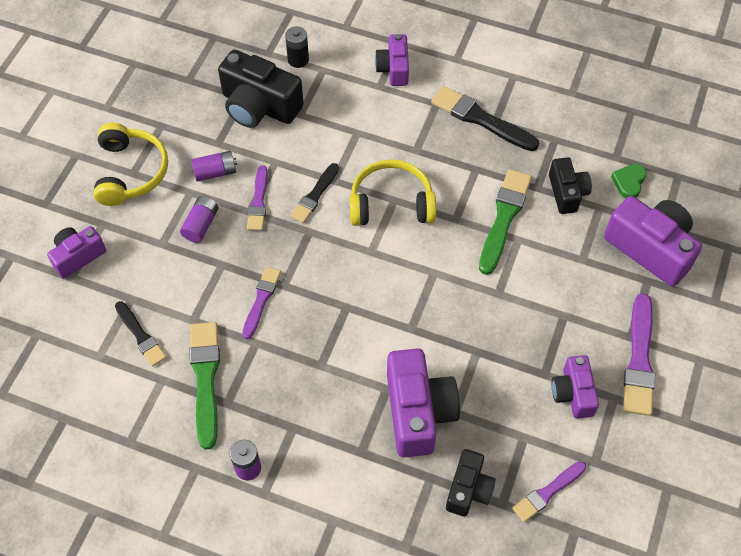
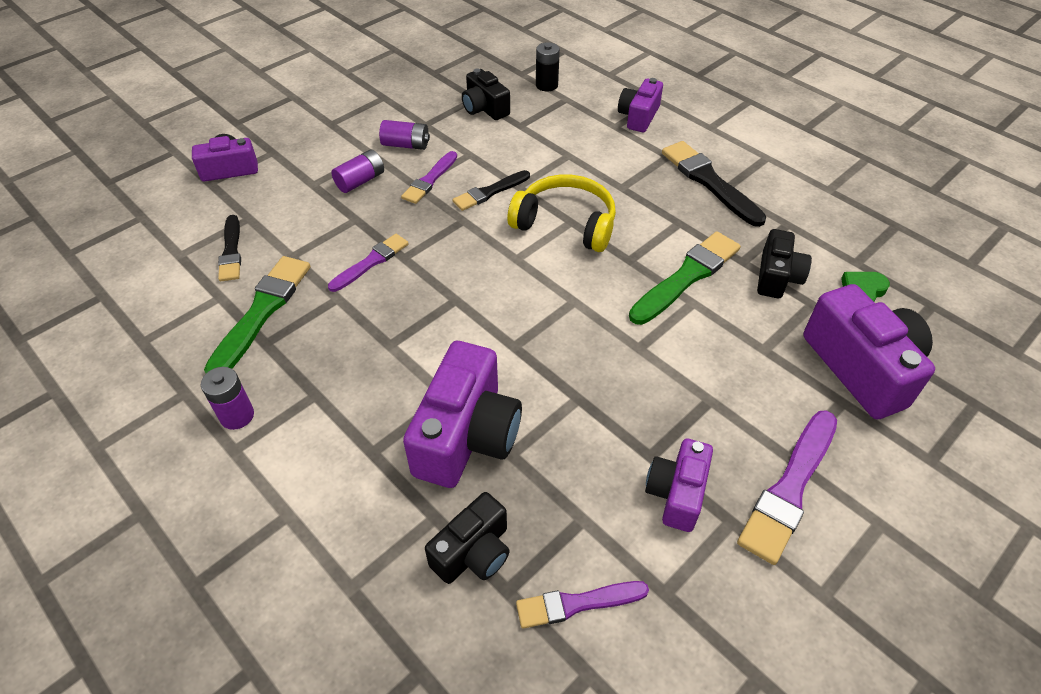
camera: 25 degrees right, 10 degrees down
(130, 172) = (329, 122): yellow headphones -> none
(259, 106) = (484, 108): black camera -> black camera, size x0.59

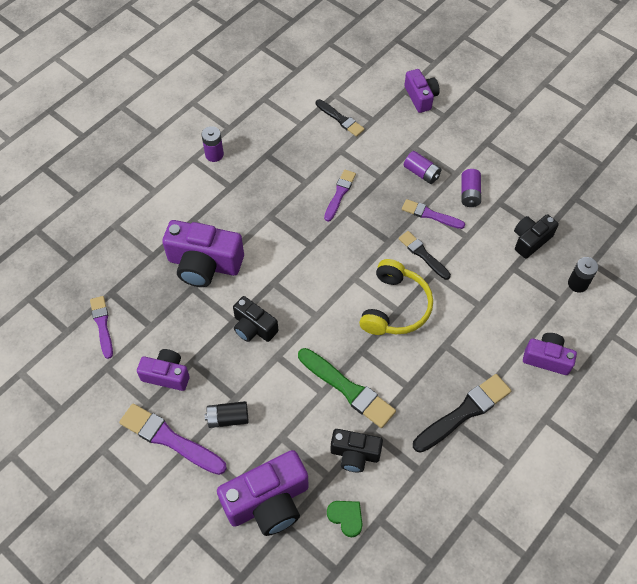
camera: 85 degrees right, 10 degrees up
(231, 251) = (340, 119): black brush -> black brush turned 120 degrees counterclockwise
(261, 312) = (290, 147): green brush -> none
(371, 262) = (339, 194): purple brush -> purple brush turned 105 degrees counterclockwise
(473, 552) = (132, 275): black camera -> black camera (253, 327)
(744, 410) = (228, 418): none -> black battery

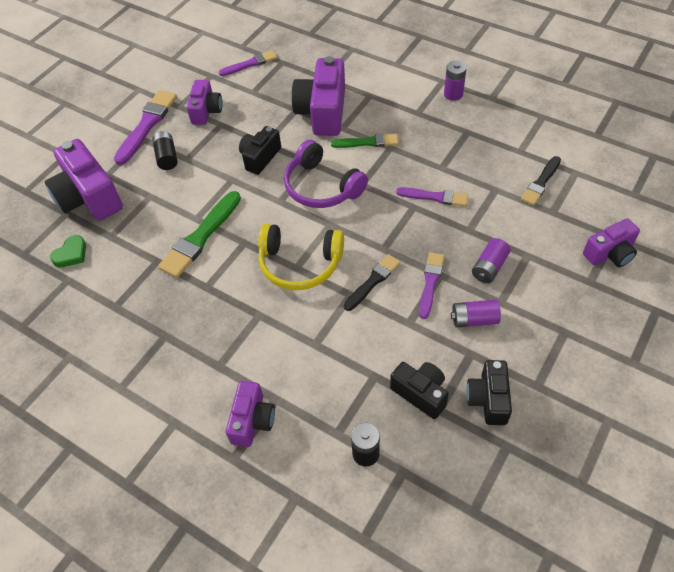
camera: 85 degrees right, 5 degrees down
(258, 233) = (367, 142): none -> green brush
(306, 278) = (322, 187): none -> purple headphones
(355, 454) = (132, 252): black camera -> black camera (488, 399)
(464, 412) = (179, 339): black brush -> none

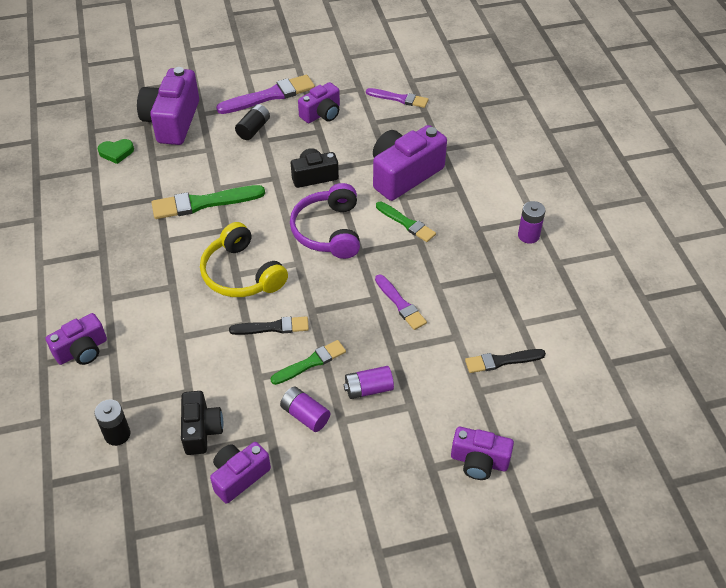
camera: 40 degrees right, 5 degrees down
(430, 282) = (310, 362): purple brush -> green brush
(488, 399) = (239, 476): black camera -> purple camera

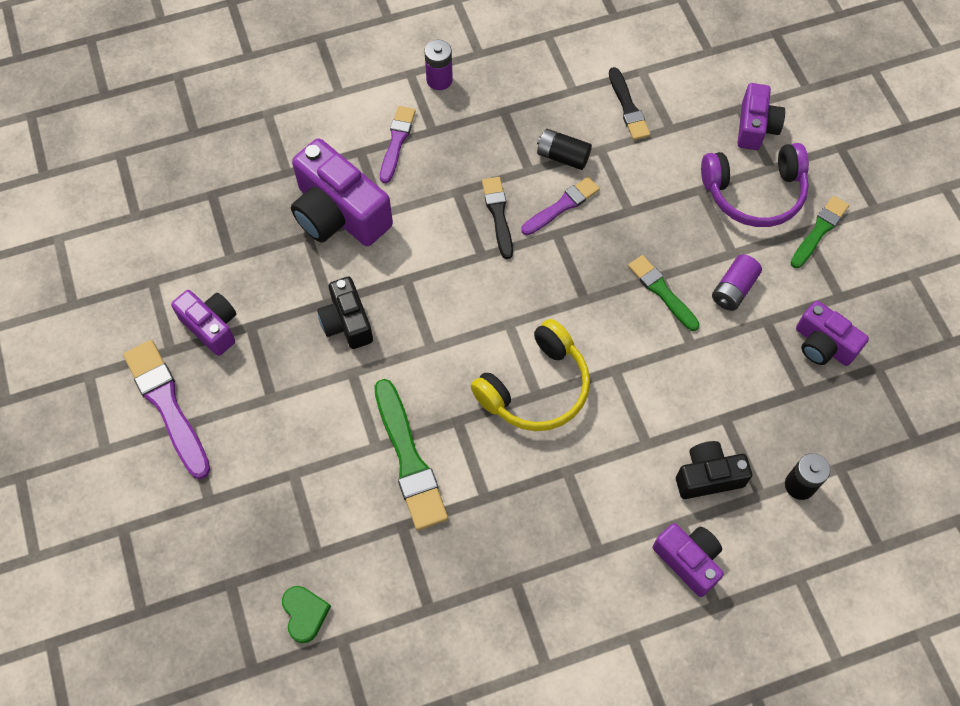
camera: 95 degrees left, 15 degrees up
(172, 121) = (228, 542): purple camera -> none
(201, 430) = (774, 393): black camera -> black camera (708, 476)
(253, 129) = (247, 417): black battery -> black battery (562, 156)
(272, 327) = (617, 339): black brush -> black brush (498, 214)
(328, 231) = (450, 294): purple headphones -> purple headphones (754, 193)
(368, 389) = (687, 230): purple battery -> none
(399, 98) = (178, 228): purple brush -> purple brush (396, 142)
(406, 223) = (428, 206): green brush -> green brush (819, 231)

